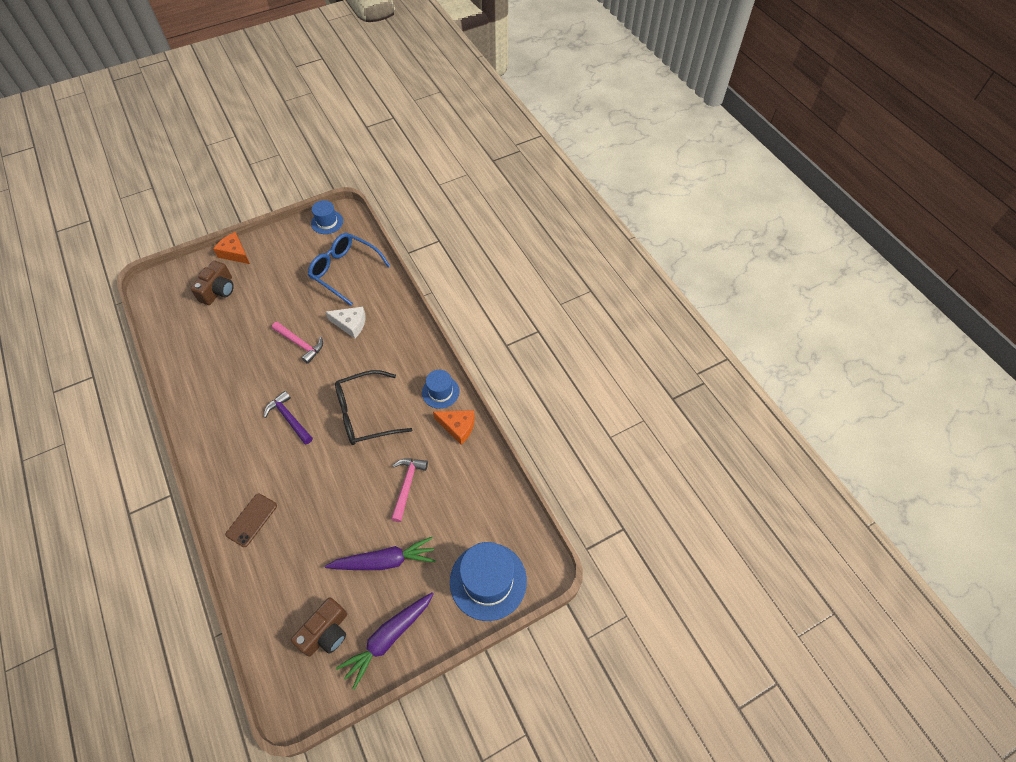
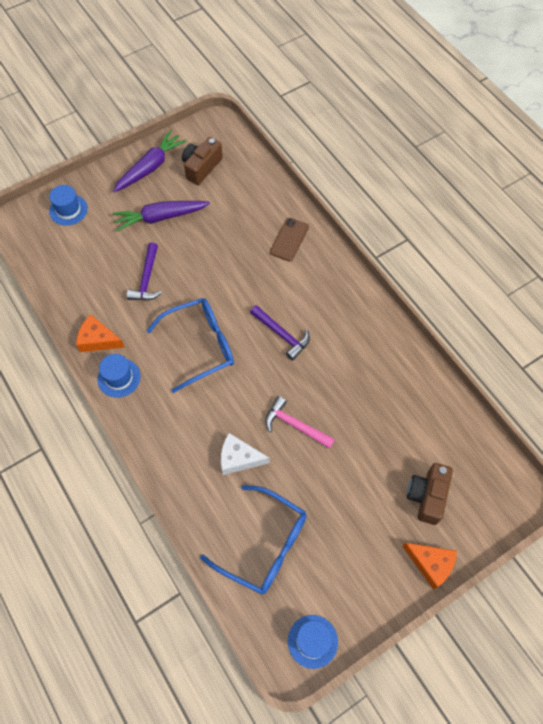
camera: 175 degrees right, 5 degrees up
(365, 414) = (200, 346): black glasses -> blue glasses
(407, 485) = (147, 279): pink hammer -> purple hammer
(488, 581) = (68, 210): blue hat -> blue hat, size x0.57

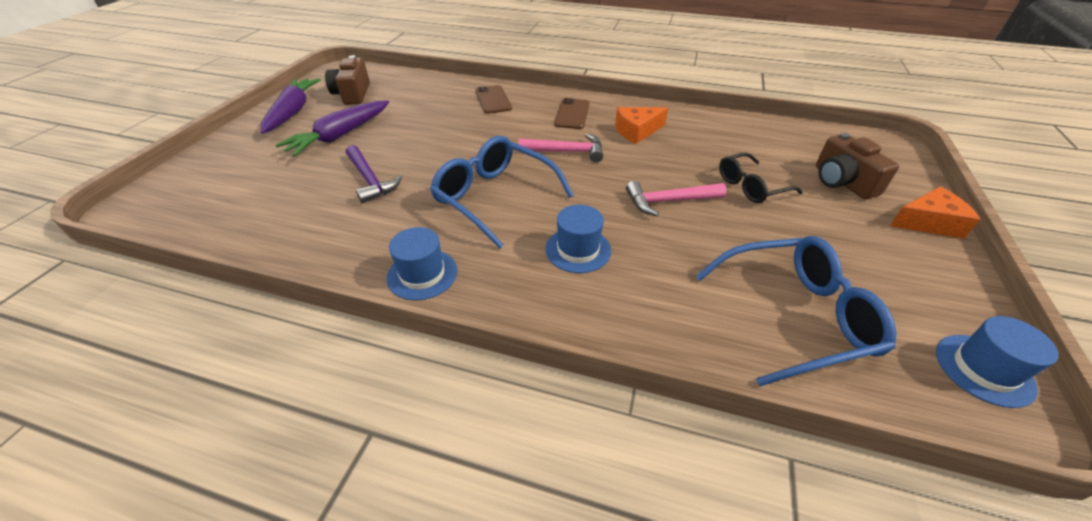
camera: 40 degrees left, 20 degrees down
(68, 210) = (206, 173): blue hat -> blue hat (578, 250)
(98, 340) = (354, 256): orange cheese -> orange cheese (637, 131)
(200, 346) = (494, 197): blue glasses -> blue glasses turned 75 degrees counterclockwise
(239, 458) = (656, 258): white cheese -> none
(282, 335) = (566, 152): purple hammer -> pink hammer
(327, 296) = (572, 114): none -> brown phone
(361, 453) = (750, 186): none -> black glasses

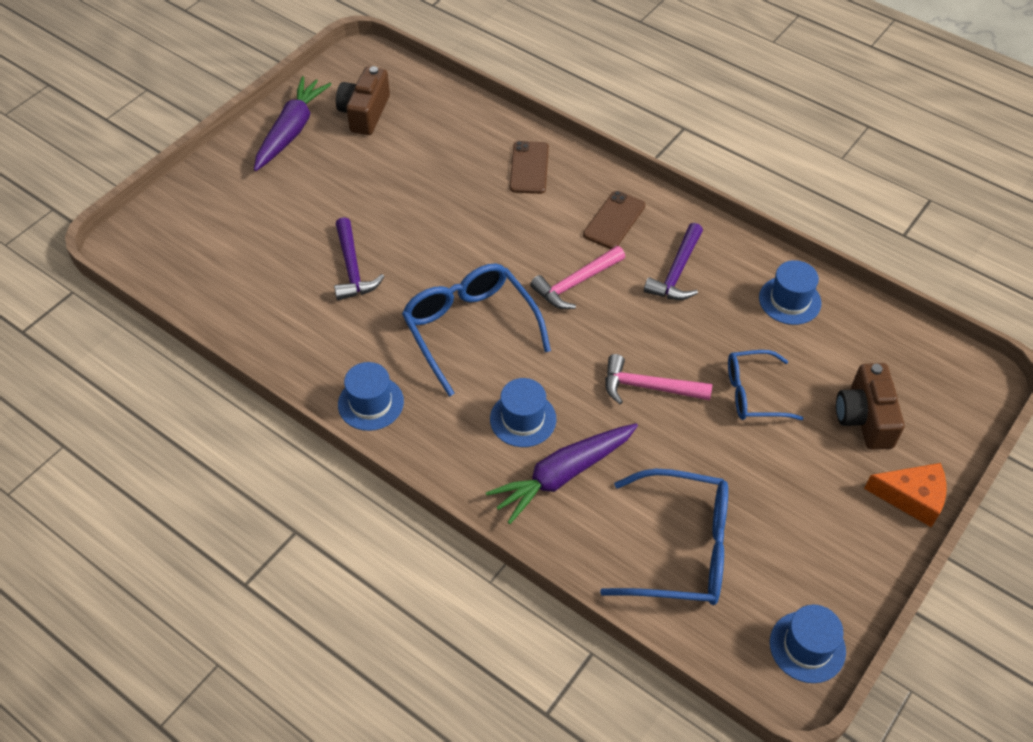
camera: 20 degrees right, 10 degrees up
(340, 135) = (336, 188): purple carrot -> purple carrot (563, 475)
(566, 152) = (576, 283): pink hammer -> pink hammer turned 120 degrees clockwise
(637, 131) = (677, 272): orange cheese -> purple hammer
(727, 130) = (789, 300): none -> blue hat
(750, 186) = (753, 393): black glasses -> blue glasses

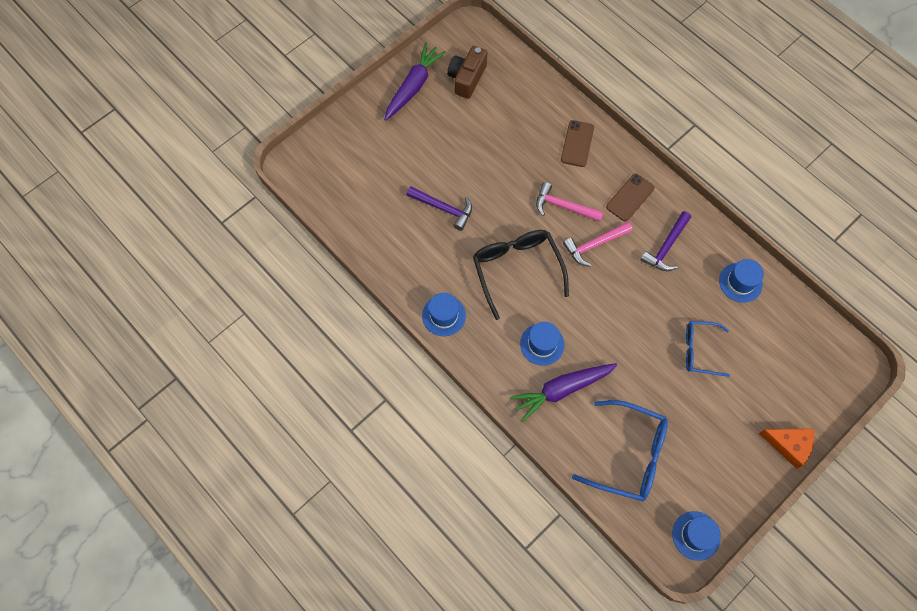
camera: 10 degrees right, 15 degrees up
(352, 268) = (443, 208): purple hammer -> purple hammer turned 60 degrees counterclockwise
(469, 329) = (516, 269): blue glasses -> black glasses
(648, 387) = (630, 334): pink hammer -> pink hammer (563, 206)
(865, 418) = (771, 381): brown camera -> none

